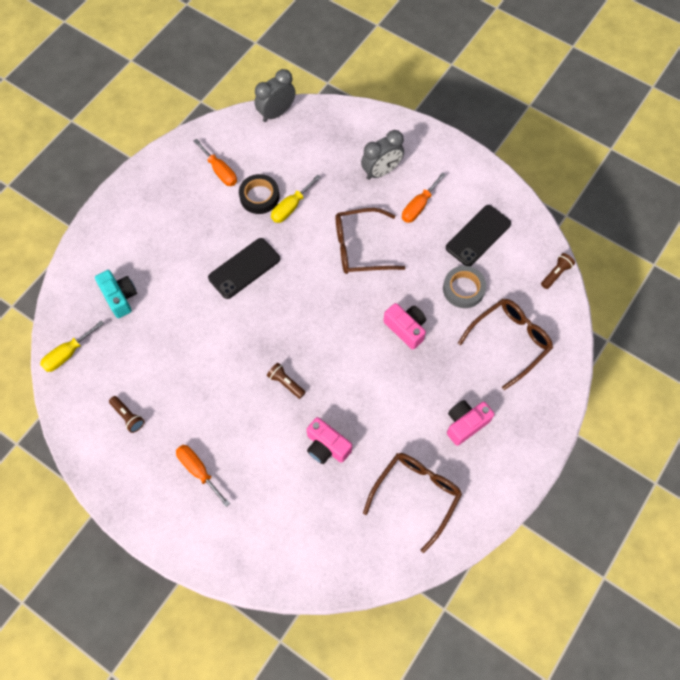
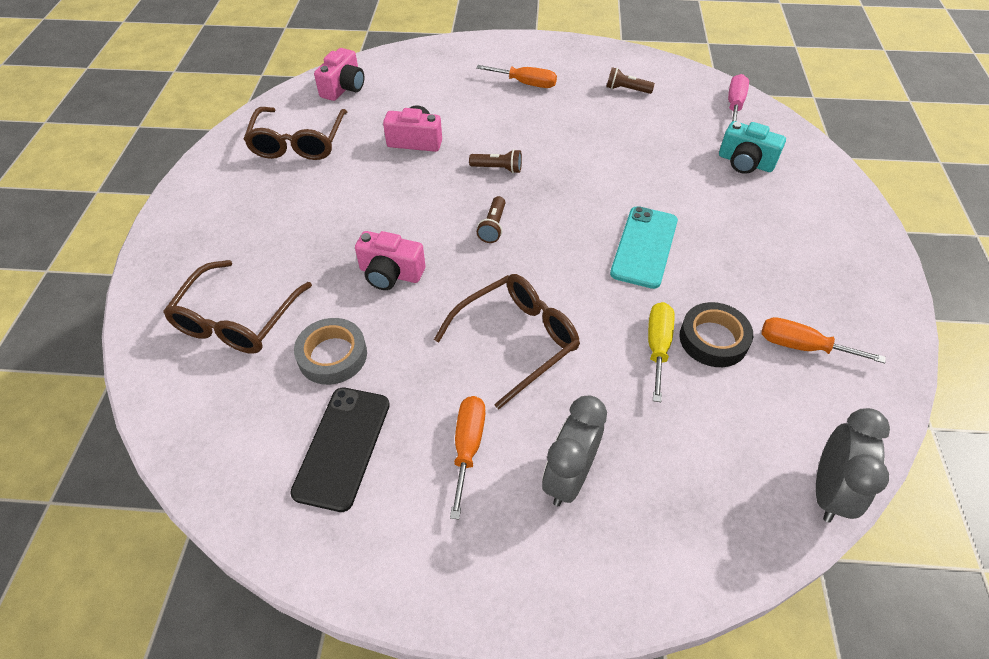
camera: 150 degrees right, 15 degrees down
(68, 354) = (734, 104): yellow screwdriver -> pink screwdriver
(244, 268) = (644, 247): black phone -> turquoise phone
(465, 424) = (267, 215): pink camera -> pink camera (344, 88)
(555, 274) = (185, 447): brown flashlight -> brown flashlight (493, 226)

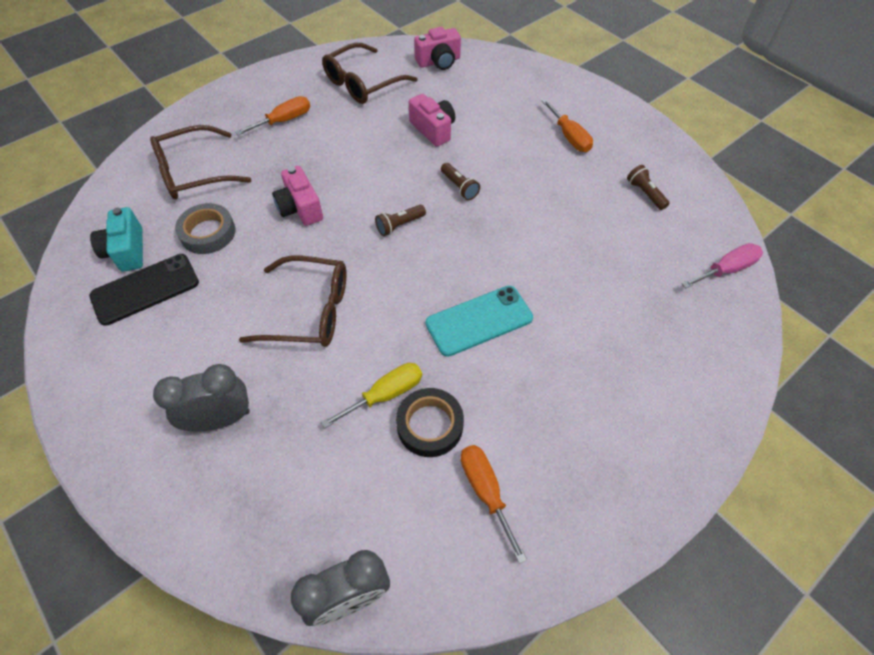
camera: 45 degrees right, 5 degrees up
(468, 447) = (198, 348): orange screwdriver -> orange screwdriver (284, 121)
(745, 162) = (660, 322): turquoise camera -> turquoise camera (127, 251)

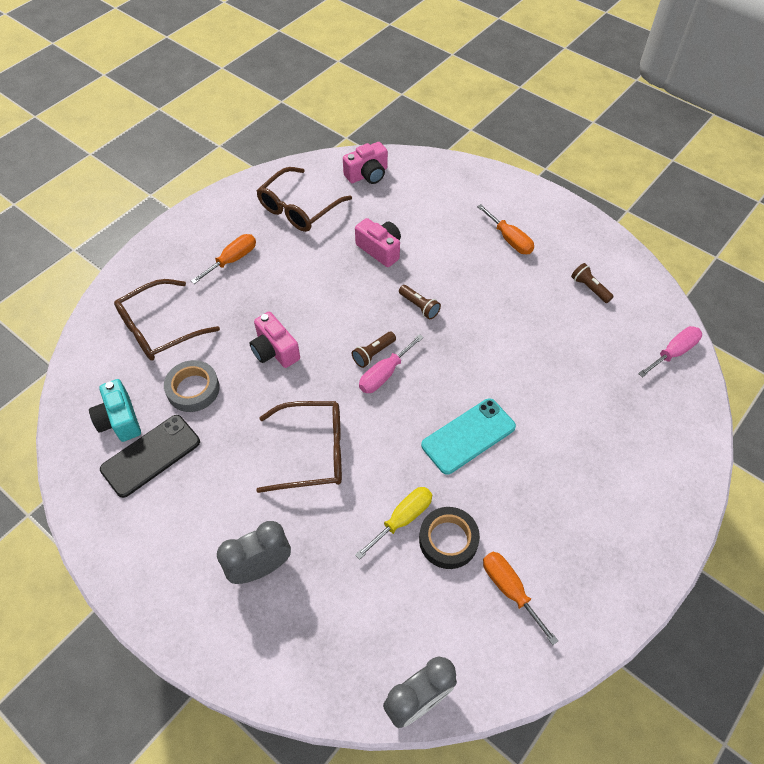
camera: 10 degrees left, 0 degrees up
(406, 246) = (384, 374): none -> pink screwdriver

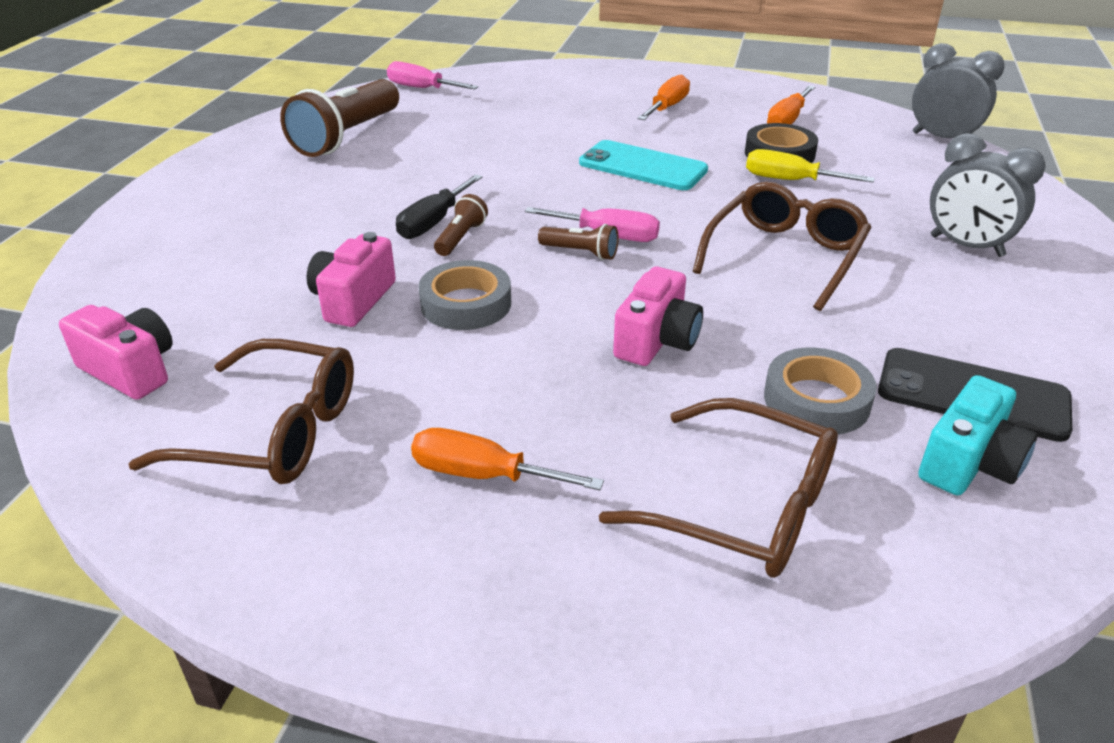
camera: 115 degrees left, 20 degrees down
(312, 452) = (784, 256): brown glasses -> brown glasses turned 60 degrees clockwise
(352, 289) = (466, 304): none -> grey tape
(444, 300) = (433, 222): none -> black screwdriver
(509, 239) = (275, 198): orange screwdriver -> orange screwdriver (667, 107)
(589, 288) = (347, 137): brown flashlight -> brown flashlight, size x2.18

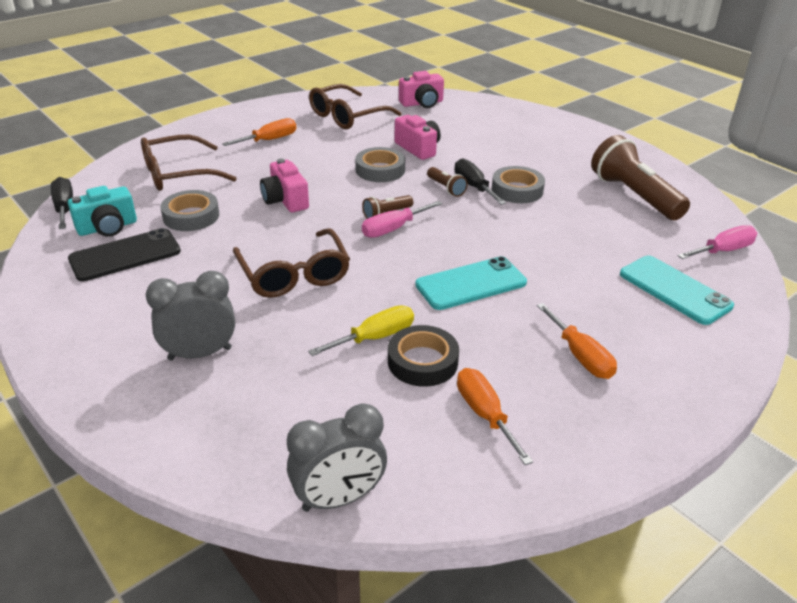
camera: 125 degrees right, 0 degrees up
(409, 195) = (517, 190): none -> grey tape
(519, 95) = (674, 290): none -> turquoise phone
(969, 463) = (107, 227): turquoise camera -> turquoise camera turned 105 degrees counterclockwise
(1029, 569) = (64, 207): none -> black screwdriver

